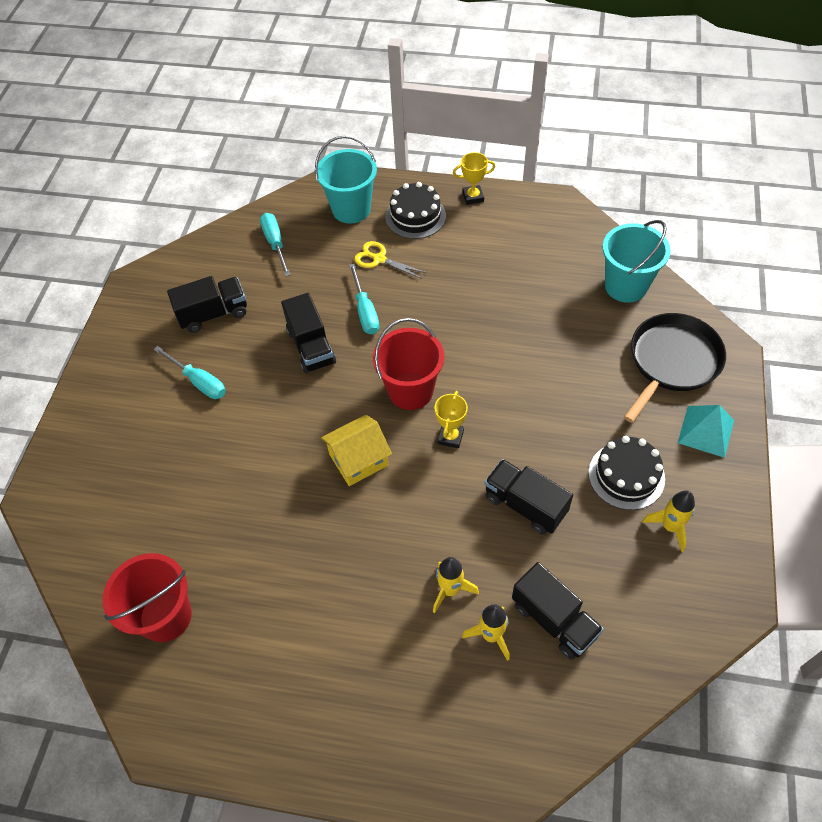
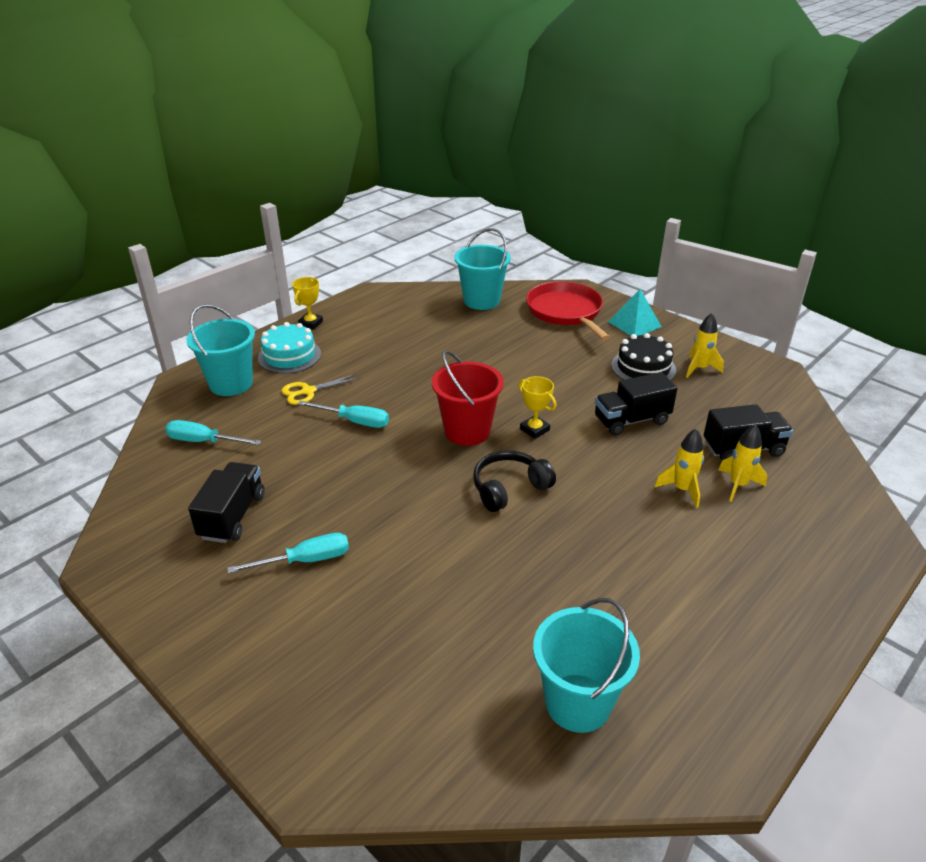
camera: 60 degrees left, 20 degrees down
(165, 616) = (577, 703): red bucket -> turquoise bucket
(311, 346) = (354, 467): black truck -> none
(358, 460) = (509, 488): yellow house -> black headphones
(415, 216) = (289, 356): black cake -> turquoise cake
(672, 362) = (566, 312): black pan -> red pan

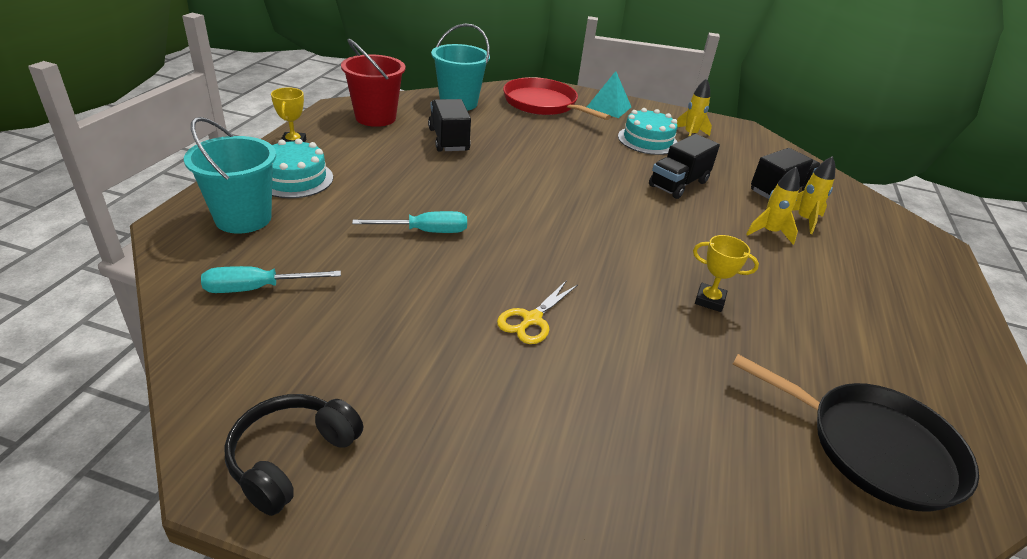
camera: 30 degrees left, 0 degrees up
(232, 516) = (364, 365): black truck -> black truck (448, 140)
(305, 560) = (494, 391): turquoise screwdriver -> none
(308, 391) = (347, 211): yellow scissors -> yellow scissors (532, 319)
(467, 431) = (548, 219): red bucket -> red bucket (375, 117)
(509, 488) = (633, 263): black headphones -> black headphones (292, 458)
(534, 429) = (607, 206): yellow trophy -> yellow trophy (709, 300)
(577, 703) = (874, 448): turquoise bucket -> black pan
(643, 367) = (647, 140): black cake -> turquoise cake

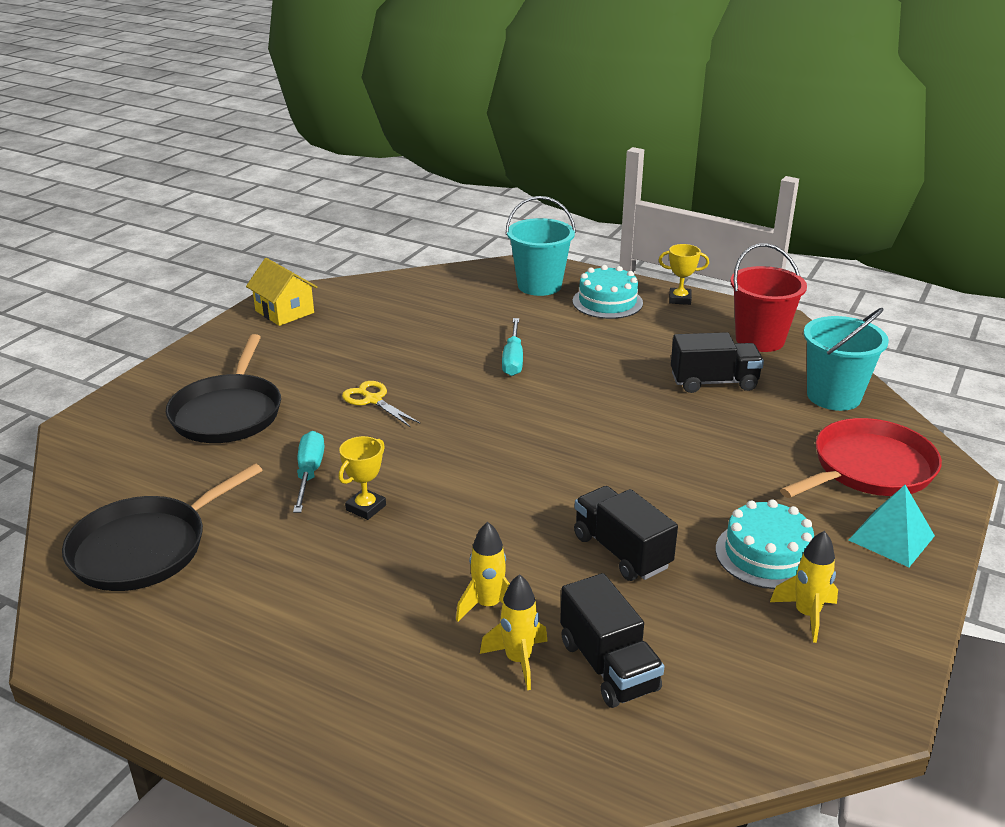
camera: 105 degrees right, 5 degrees down
(257, 288) = (444, 295): turquoise screwdriver -> turquoise screwdriver (309, 473)
(292, 458) = (284, 312): black headphones -> yellow house
(605, 449) = (228, 412): none -> black pan

